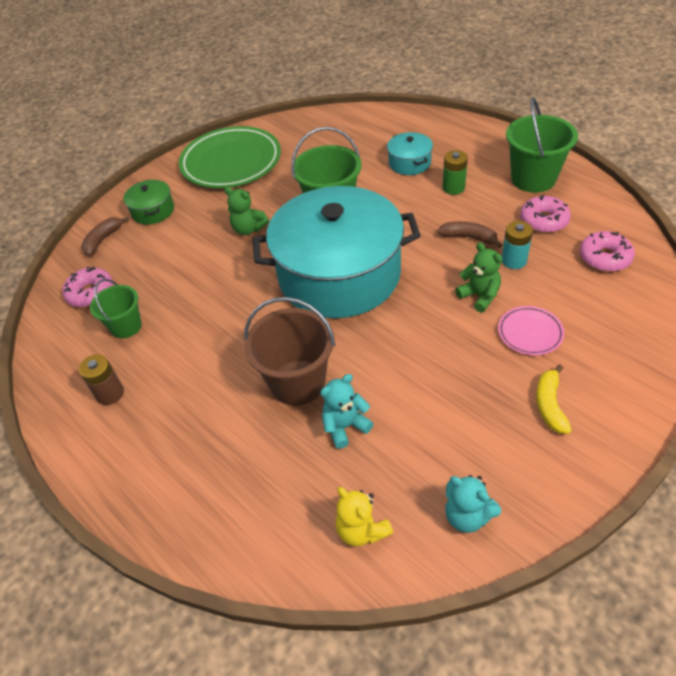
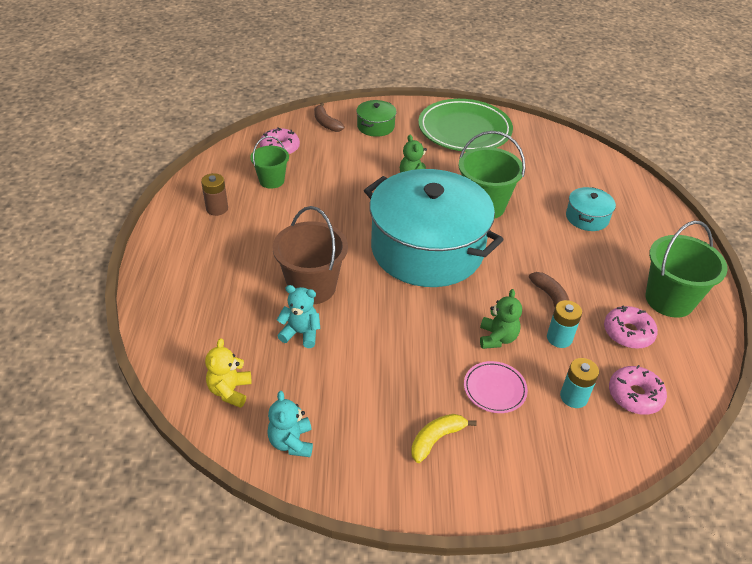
camera: 40 degrees right, 5 degrees down
(103, 240) = (326, 123): brown banana -> brown banana turned 105 degrees counterclockwise
(453, 188) = (593, 258): green battery -> none
(577, 291) = (573, 397): none -> turquoise battery

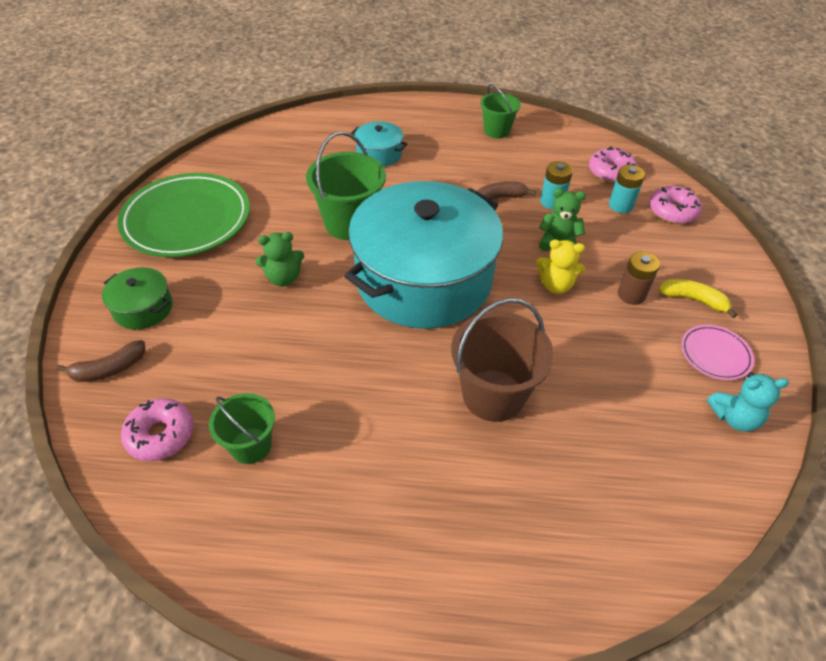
camera: 85 degrees left, 5 degrees up
(217, 209) = (312, 525): brown battery -> brown battery (631, 294)
(230, 391) = (681, 483): yellow teddy bear -> yellow teddy bear (555, 285)
(301, 333) = (574, 408): turquoise teddy bear -> none
(436, 439) = (693, 300): yellow banana -> yellow banana turned 150 degrees clockwise
(494, 389) = (623, 253): pink plate -> pink plate (715, 354)
(628, 333) = (539, 161): pink donut -> pink donut (672, 211)
(669, 300) = (496, 131): green bucket -> green bucket, size x0.61

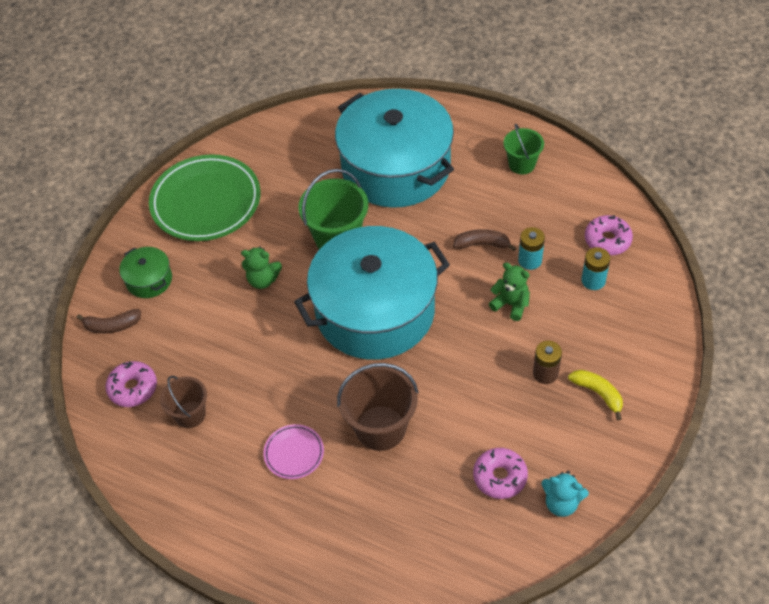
camera: 25 degrees right, 5 degrees up
(251, 445) = (190, 414): green bucket -> brown bucket
(379, 154) = (396, 167): turquoise pot -> turquoise pot, size x2.47
(555, 285) = (484, 347): yellow teddy bear -> none
(672, 211) = (640, 299): pink donut -> pink donut (500, 477)
(715, 354) = (582, 447): pink plate -> pink plate (294, 453)

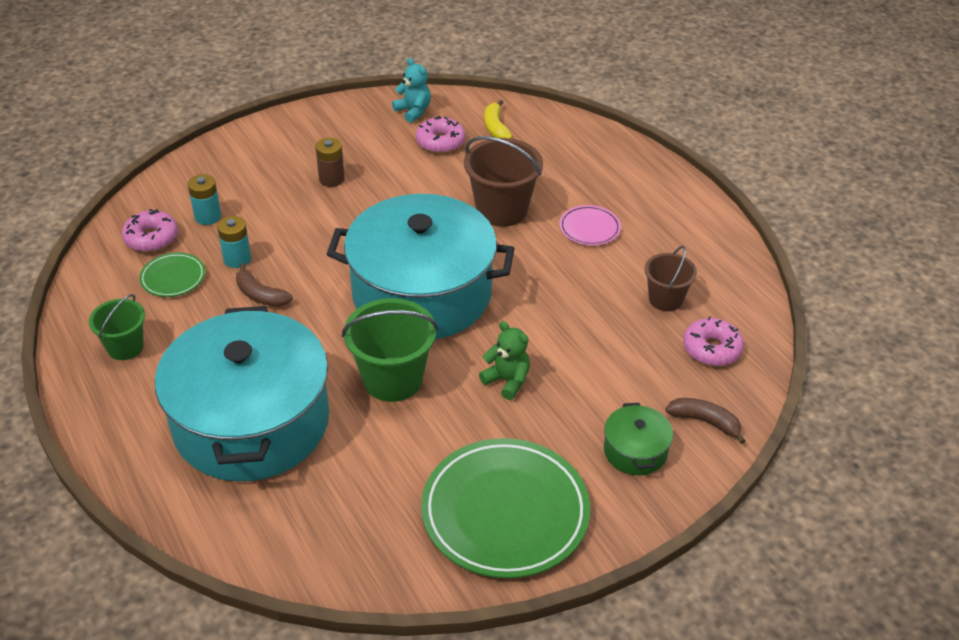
camera: 150 degrees left, 10 degrees down
(511, 304) = (298, 236): green teddy bear -> none
(554, 222) = (173, 278): none -> green plate
(598, 393) = (309, 149): yellow banana -> yellow banana (495, 127)

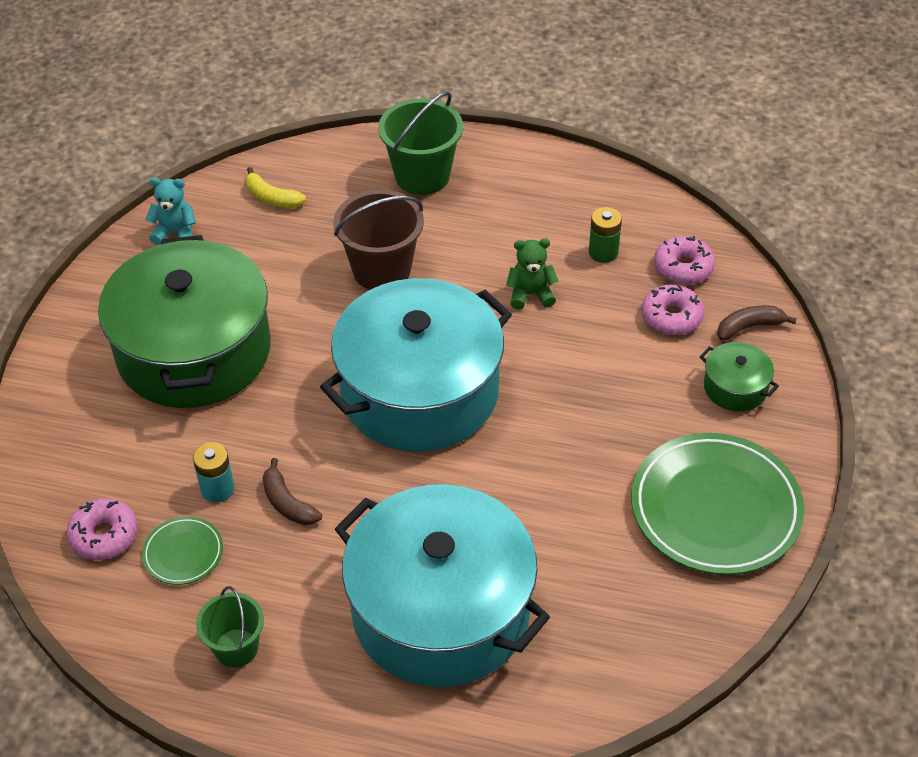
camera: 45 degrees left, 5 degrees up
(208, 216) = (128, 473): turquoise battery -> none
(260, 295) = (287, 503): brown banana -> brown banana turned 60 degrees clockwise
(331, 179) = (194, 351): brown battery -> green pot
(392, 379) = (498, 480): green bucket -> green bucket (422, 176)
(440, 142) = (242, 245): pink donut -> pink donut (671, 317)
(507, 381) = (582, 409): green teddy bear -> green teddy bear (530, 294)
(589, 228) = (471, 235): pink plate -> none
(665, 299) = (603, 252): brown bucket -> green battery

